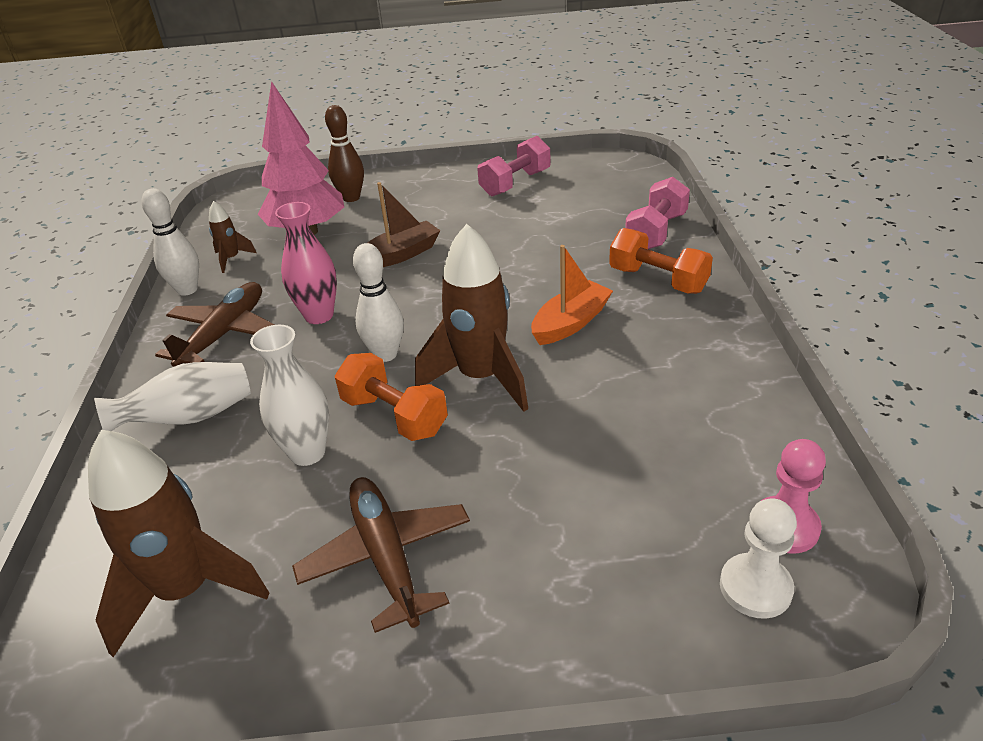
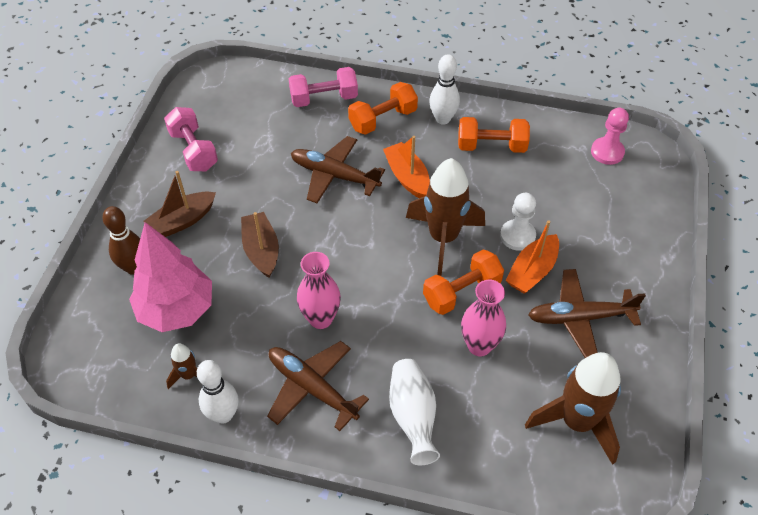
camera: 75 degrees left, 15 degrees up
(307, 453) = (479, 345): white vase -> pink vase
(385, 354) = (393, 285): white bowling pin -> white bowling pin (443, 119)
(418, 204) = (182, 221): none -> brown boat
(459, 480) = (532, 271): none -> orange boat
(536, 270) = (334, 175): none -> brown plane
(656, 232) = (324, 98): pink dumbbell -> pink dumbbell turned 60 degrees counterclockwise
(686, 384) = (491, 146): none -> orange dumbbell
(755, 587) = (639, 177): white pawn -> white pawn (517, 236)

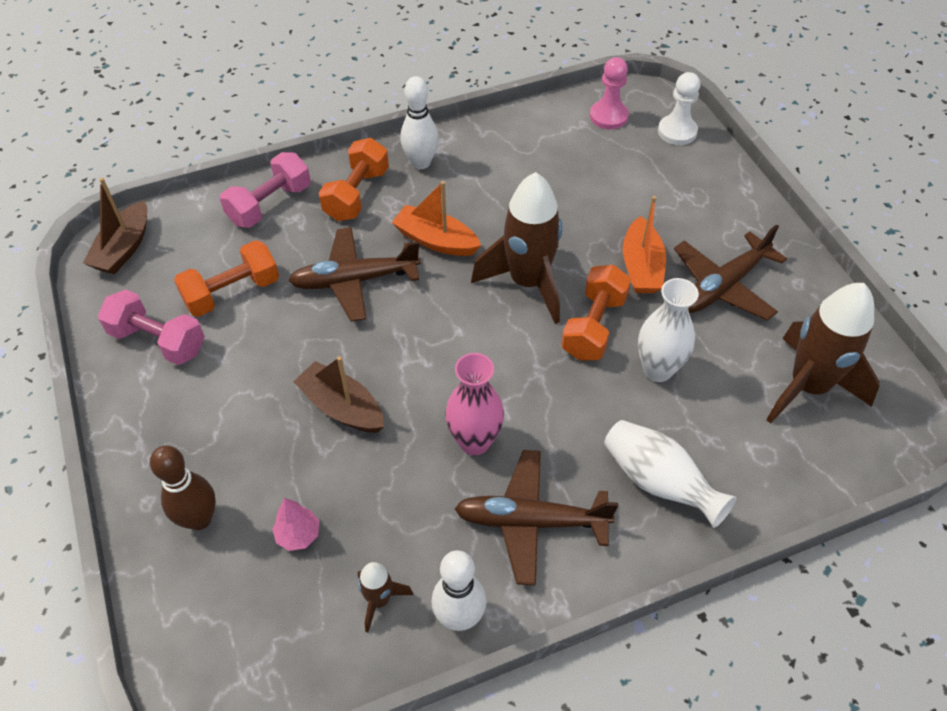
camera: 35 degrees left, 0 degrees up
(177, 310) = (298, 535): pink tree -> pink tree, size x0.40
(182, 221) = (215, 429): brown boat -> brown boat (124, 248)
(479, 345) = (657, 369): pink vase -> white vase
(491, 146) = (494, 165): orange dumbbell -> orange dumbbell (232, 292)
(517, 236) = (598, 240): white pawn -> white pawn (677, 131)

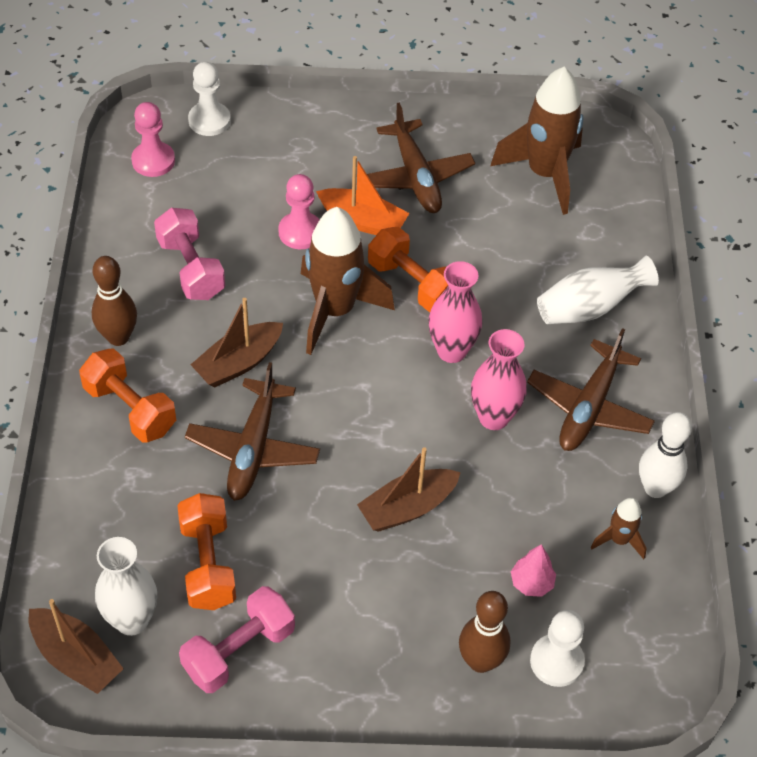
camera: 70 degrees left, 0 degrees up
(218, 585) = (556, 661): none -> white pawn
(270, 204) = (95, 494): pink dumbbell -> pink dumbbell (191, 268)
(421, 163) = (118, 337): white bowling pin -> brown bowling pin
(436, 240) = (238, 363): orange boat -> brown boat
(534, 382) = (451, 351): none -> pink vase
(599, 230) = (300, 232): none -> pink pawn
(657, 369) = (481, 260): white vase -> white vase (132, 620)

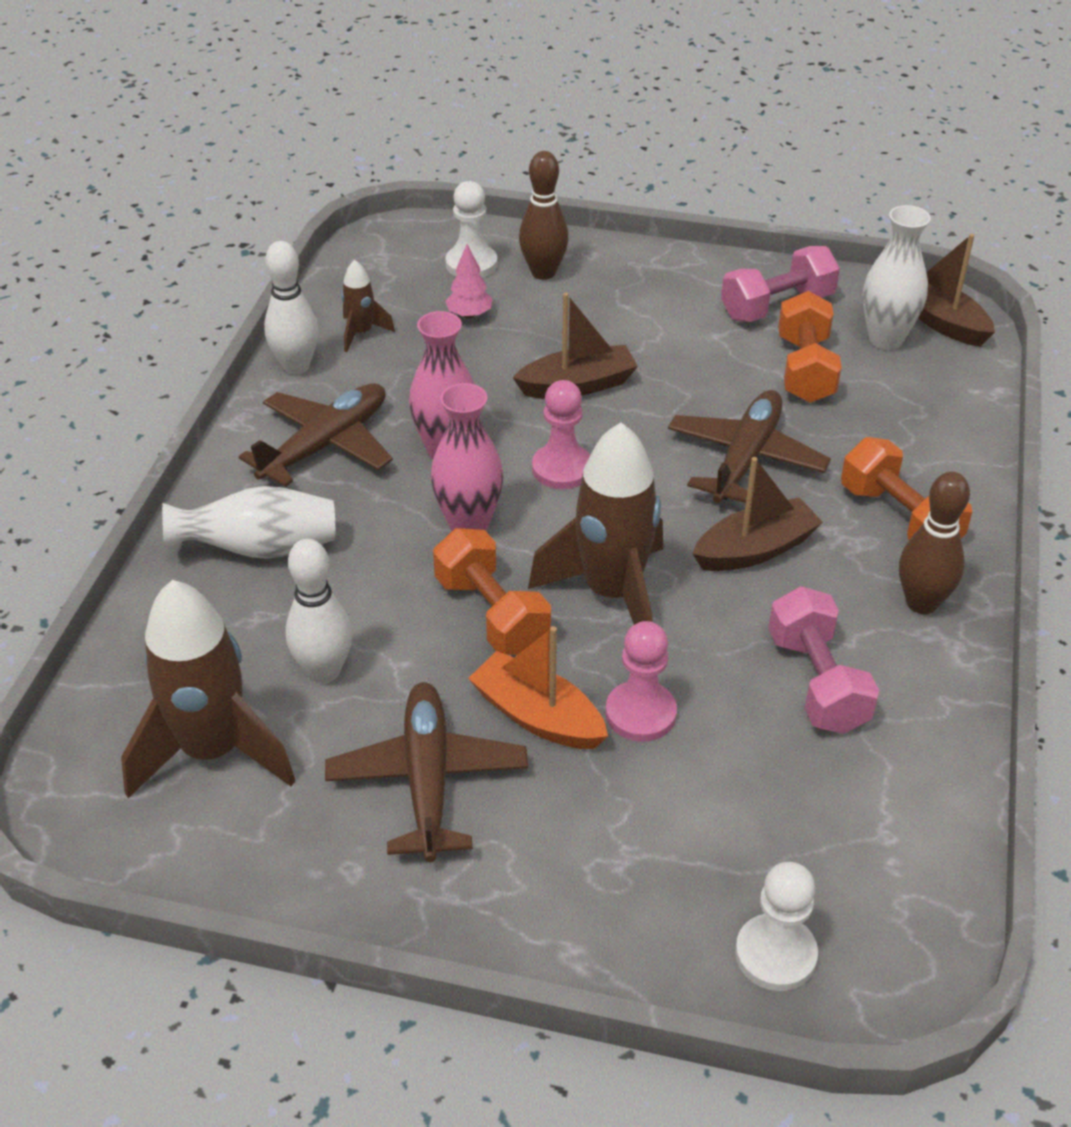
camera: 165 degrees left, 10 degrees down
(153, 161) = (881, 882): pink pawn -> pink pawn (562, 469)
(504, 230) = (324, 671): none -> white bowling pin

